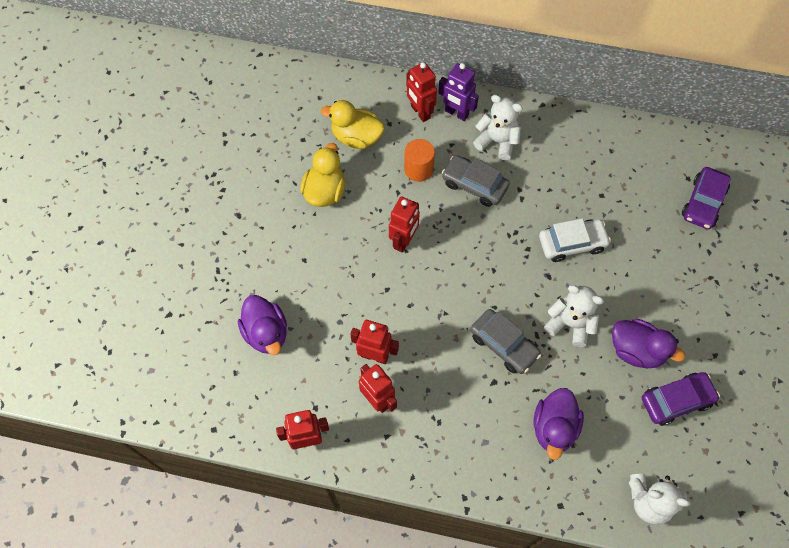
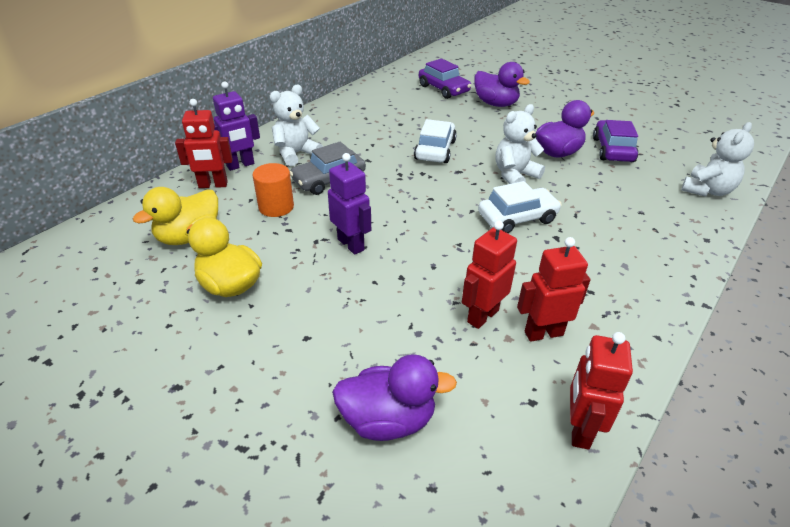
camera: 65 degrees left, 25 degrees down
(404, 241) = (351, 244): red robot -> purple robot
(504, 345) = (517, 218): grey car -> white car
(554, 428) = (620, 217): purple duck -> purple duck (496, 104)

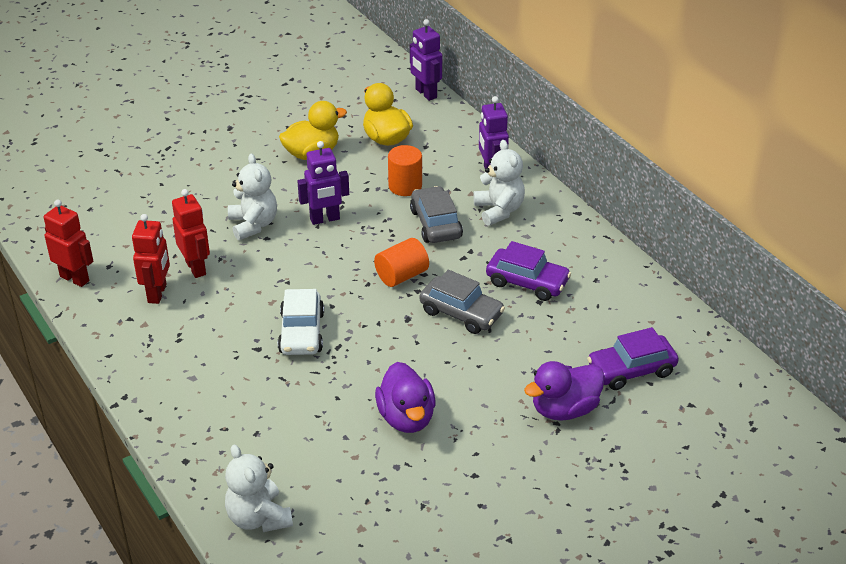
camera: 110 degrees right, 0 degrees up
(90, 228) = (425, 93): none -> purple robot
(213, 185) = (461, 154): red robot -> none
(388, 420) = (144, 202): purple duck -> none
(409, 183) = (402, 276): none -> orange cylinder
(435, 150) = (461, 313): white car -> grey car
(514, 175) = (376, 359): white teddy bear -> white teddy bear (253, 225)
(612, 150) = (389, 475): purple car -> purple car (527, 282)

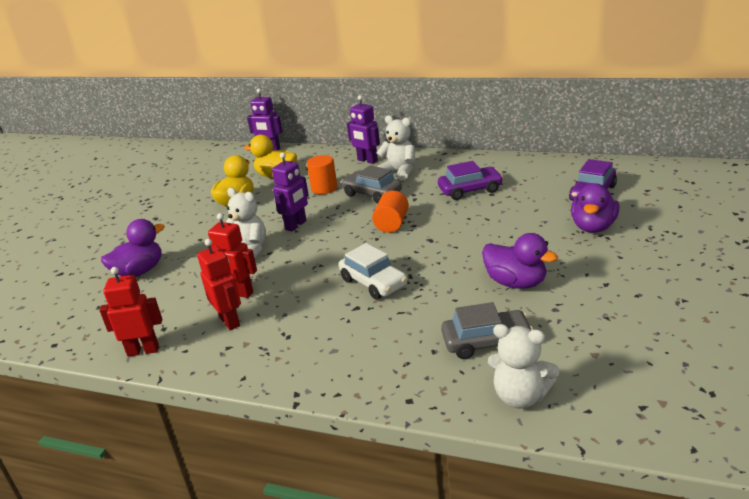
camera: 35 degrees left, 10 degrees down
(153, 189) = (139, 271): none -> purple duck
(461, 313) = (457, 220): grey car -> grey car (486, 342)

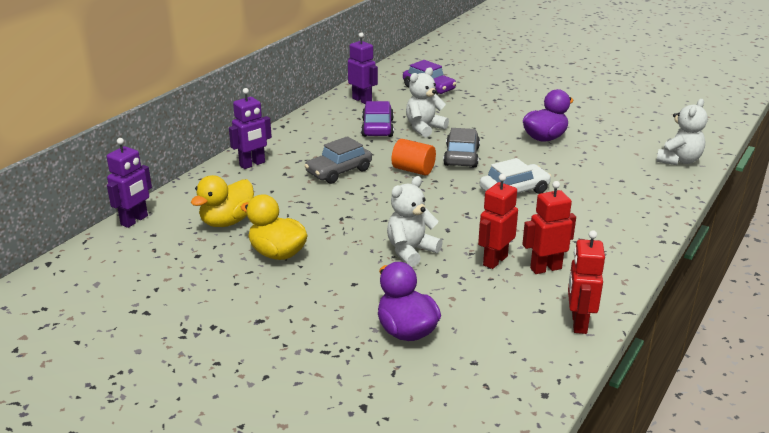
camera: 80 degrees left, 0 degrees up
(296, 225) = (373, 219): purple robot -> purple robot (362, 100)
(324, 188) = (297, 195): orange cylinder -> none
(399, 172) = (302, 152): white teddy bear -> white teddy bear (424, 128)
(486, 342) = (616, 160): grey car -> grey car (461, 156)
(593, 227) = (481, 99): purple duck -> none

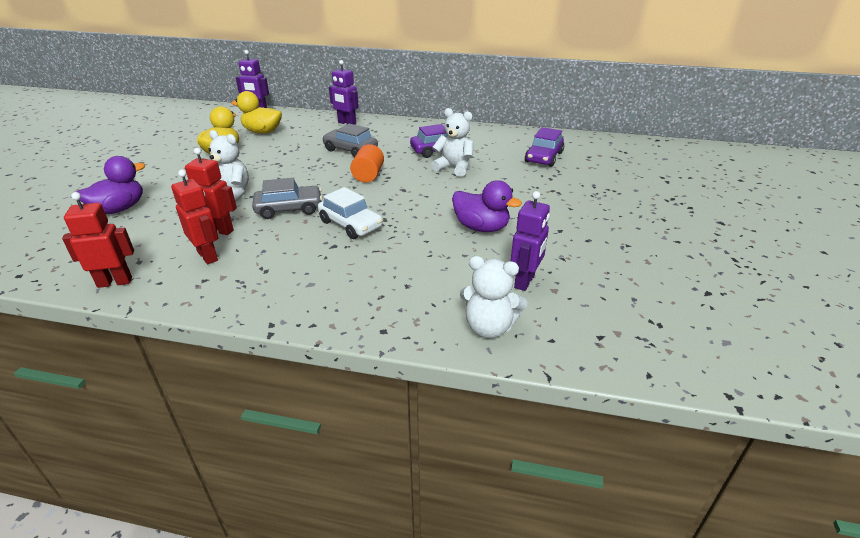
camera: 70 degrees right, 5 degrees up
(362, 100) = (488, 136): purple robot -> purple robot (525, 281)
(461, 156) = (407, 191): grey car -> grey car (289, 209)

